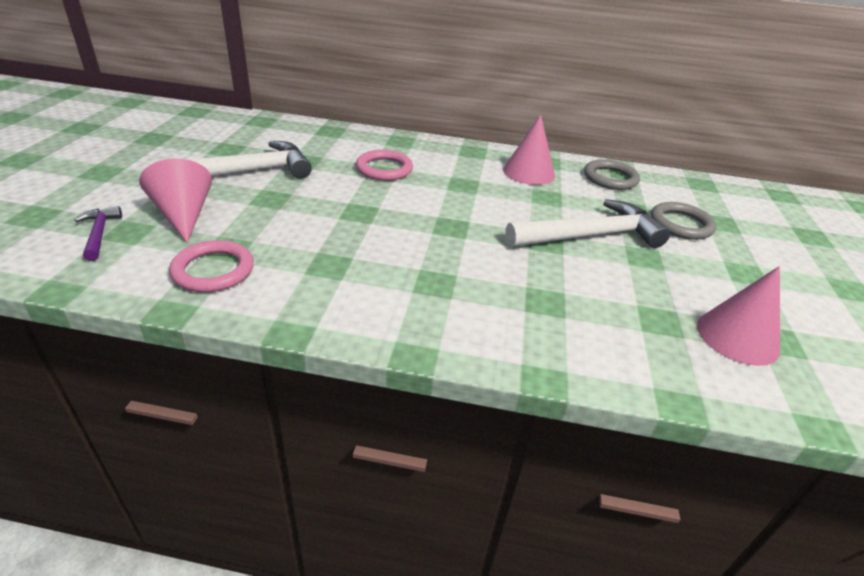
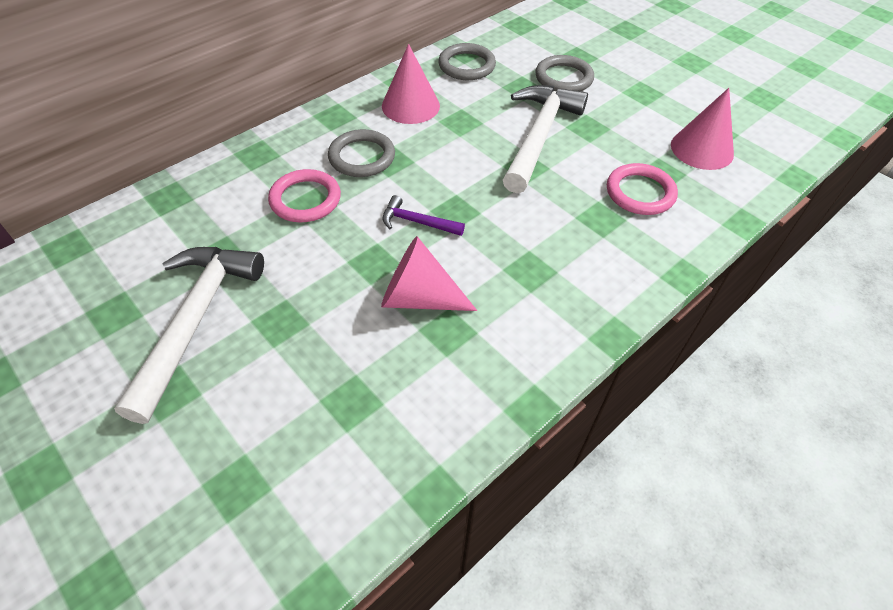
camera: 50 degrees left, 15 degrees up
(99, 234) = (215, 520): purple hammer -> purple hammer (417, 222)
(184, 215) = (247, 418): pink cone -> pink cone (419, 298)
(213, 270) = (385, 430): pink ring -> pink ring (640, 193)
(450, 173) = (362, 157): none -> grey ring

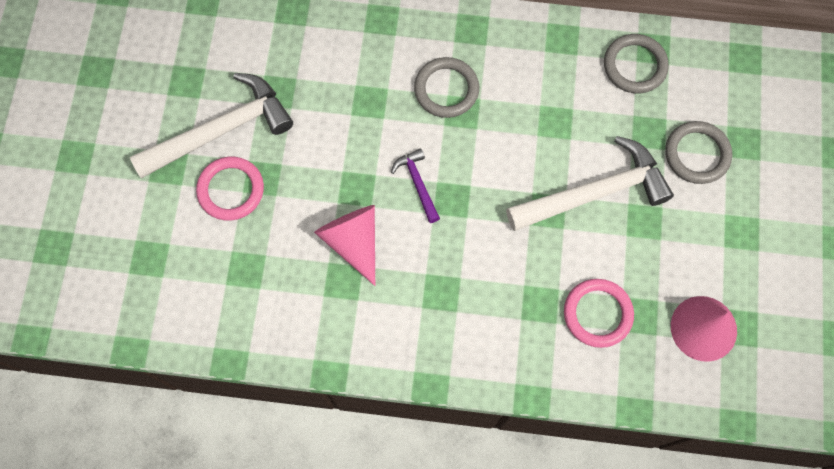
camera: 50 degrees right, 20 degrees up
(305, 199) = (370, 93): pink ring -> pink ring (231, 190)
(410, 105) = (538, 70): pink cone -> none

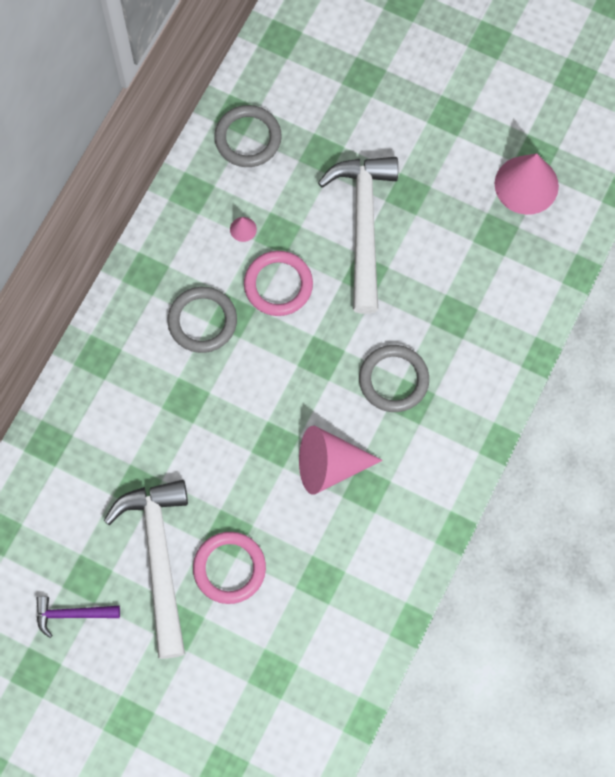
camera: 70 degrees left, 0 degrees up
(418, 184) = (292, 384): purple hammer -> purple hammer (72, 614)
(546, 92) = (243, 229): none -> pink cone
(597, 314) = (481, 269): pink ring -> pink ring (278, 285)
(697, 154) = (359, 121): grey ring -> grey ring (393, 380)

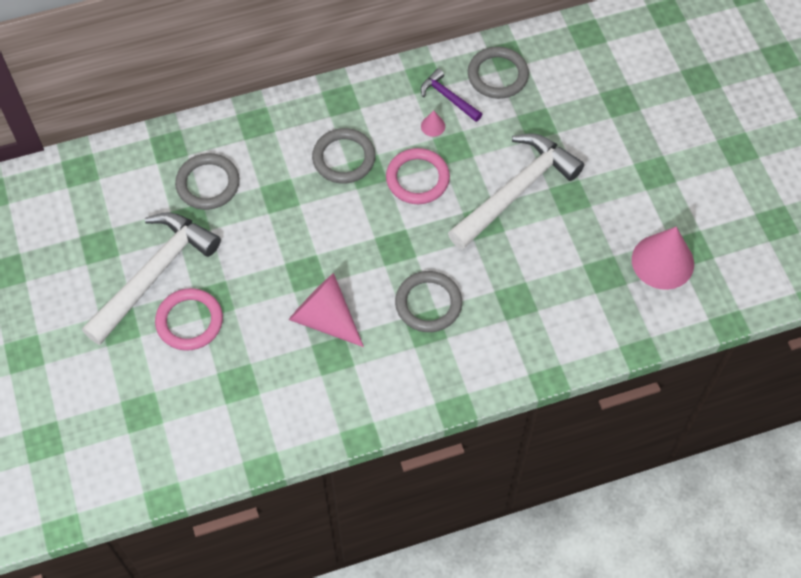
camera: 45 degrees right, 10 degrees down
(72, 614) = (66, 258): purple hammer -> purple hammer (448, 97)
(117, 444) = (208, 184): none -> grey ring

